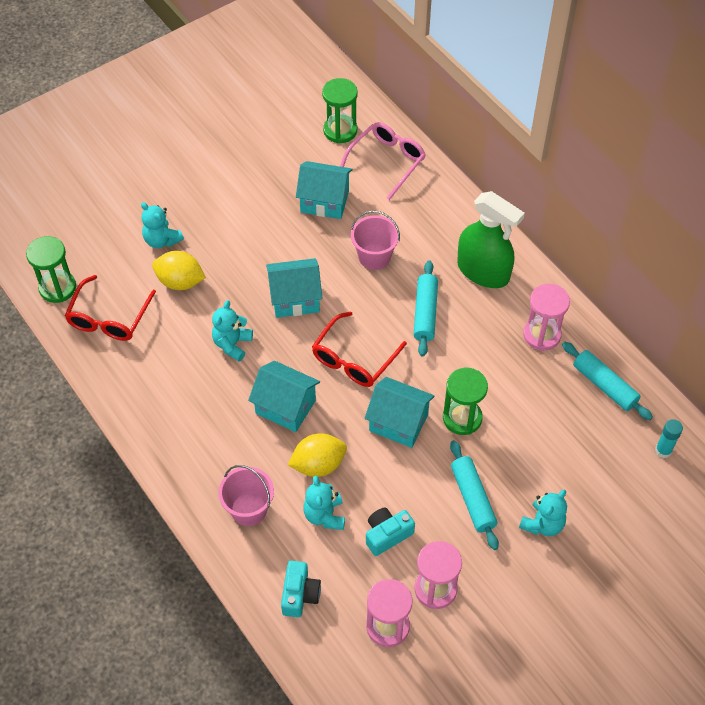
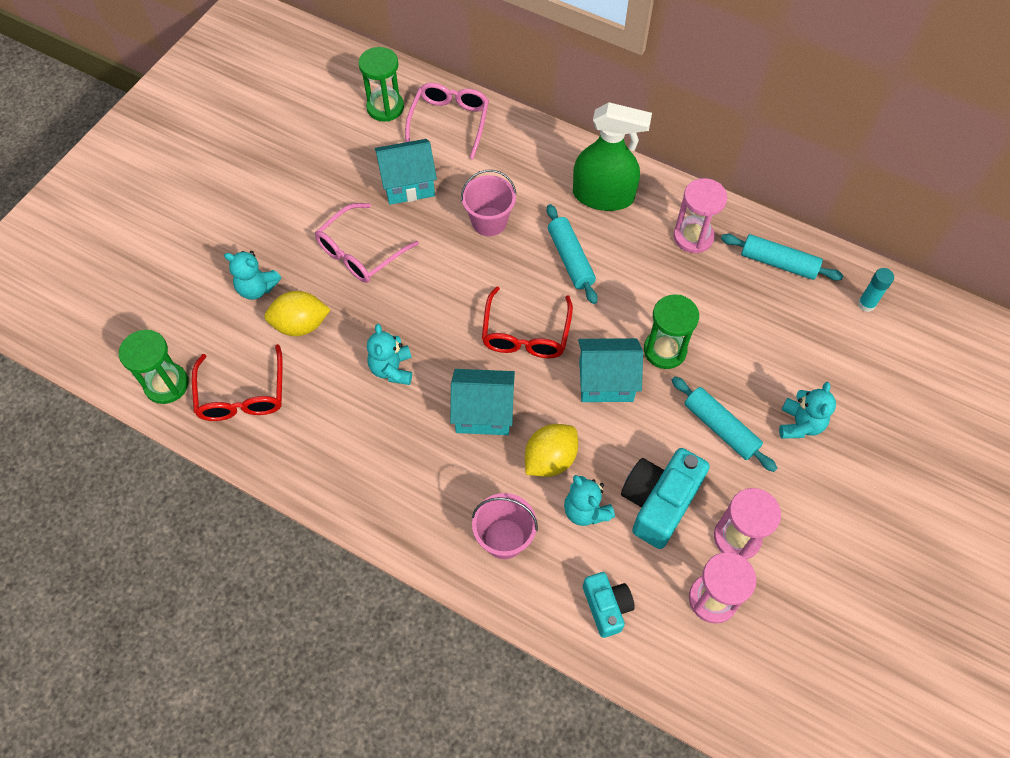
camera: 25 degrees left, 5 degrees up
(257, 242) = (360, 252): none -> pink glasses
(295, 299) = (432, 296): turquoise house -> none
(387, 535) = (659, 502): turquoise camera -> turquoise camera, size x1.65

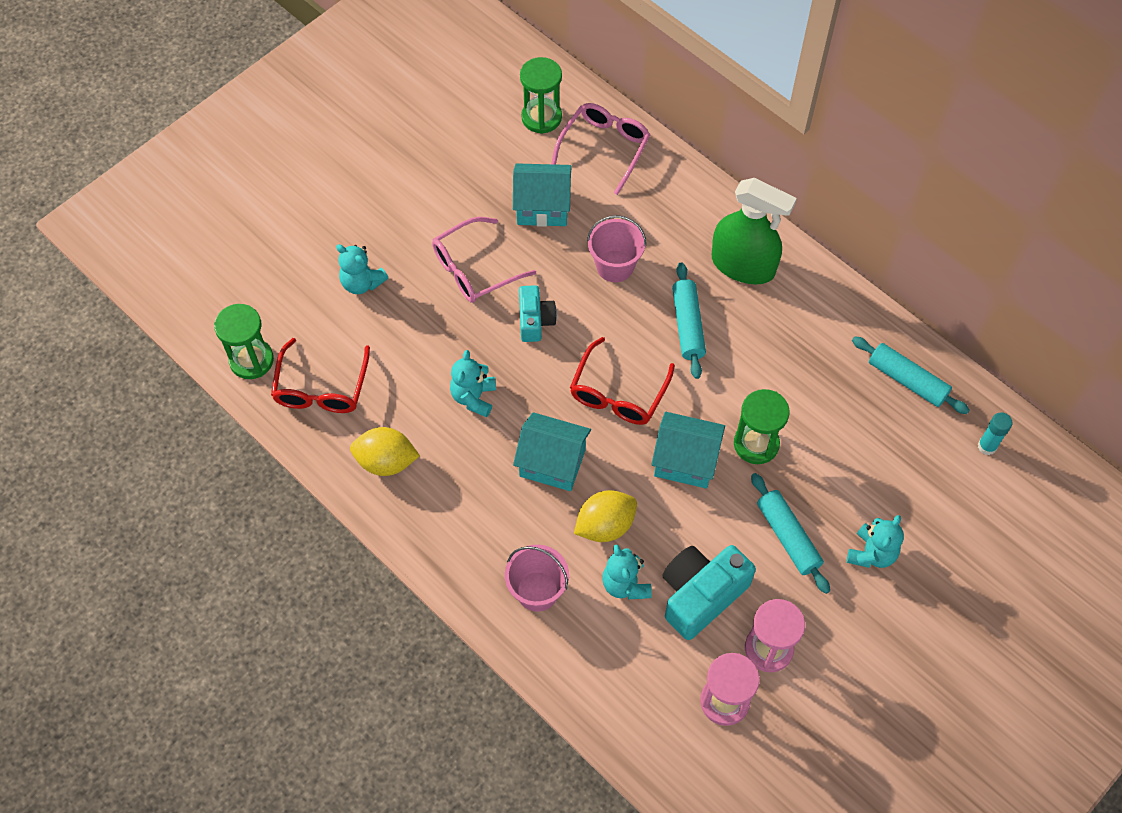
camera: 15 degrees right, 0 degrees up
(301, 325) = (395, 331): yellow lemon -> yellow lemon (386, 461)
(606, 607) = (618, 681): turquoise camera -> turquoise camera (535, 320)
(693, 237) = (825, 331): pink hourglass -> none

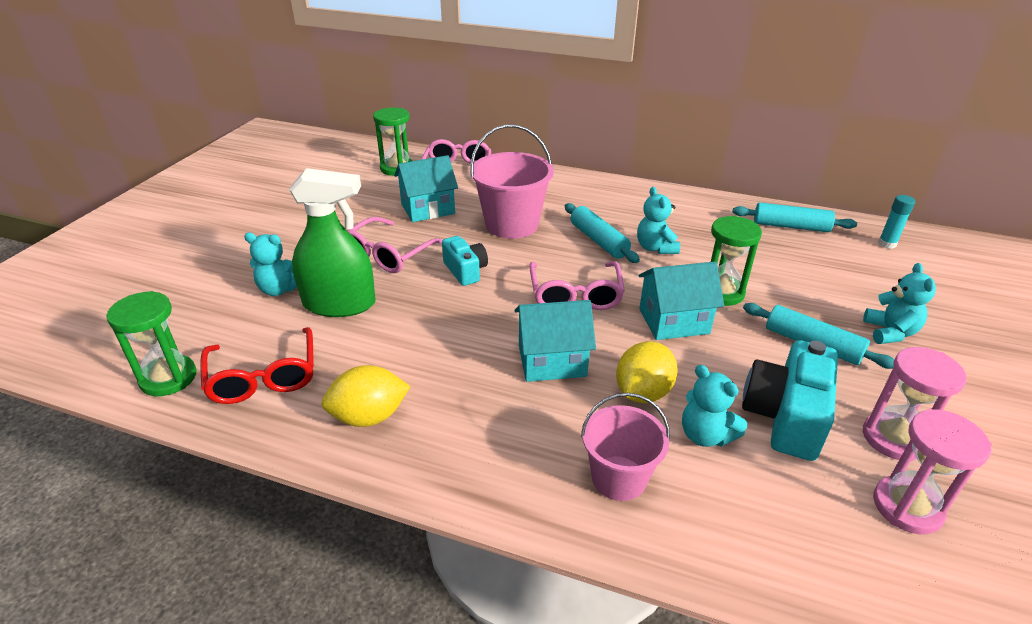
camera: 25 degrees left, 25 degrees down
(474, 397) = (439, 336): turquoise teddy bear -> turquoise teddy bear (655, 248)
(615, 266) = (512, 224): pink bucket -> pink bucket, size x1.54
(618, 393) = (575, 294): red glasses -> pink glasses
(743, 265) = (611, 201): green spray bottle -> green spray bottle (339, 304)

